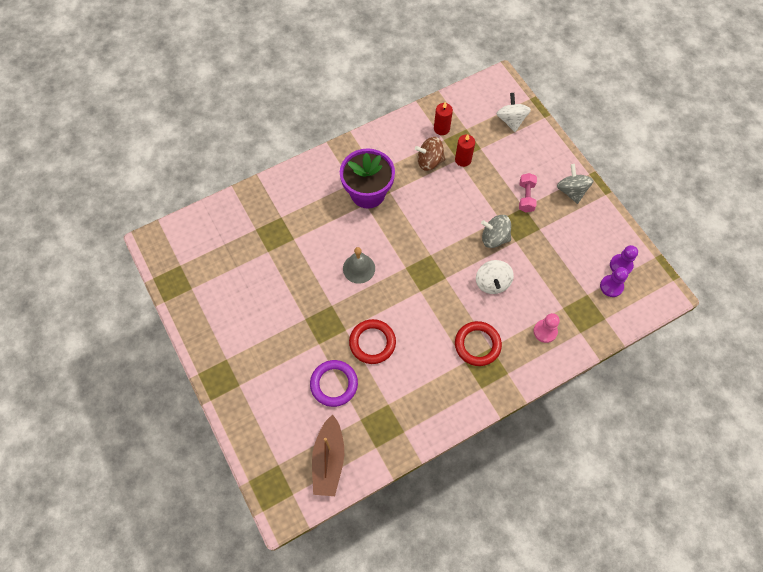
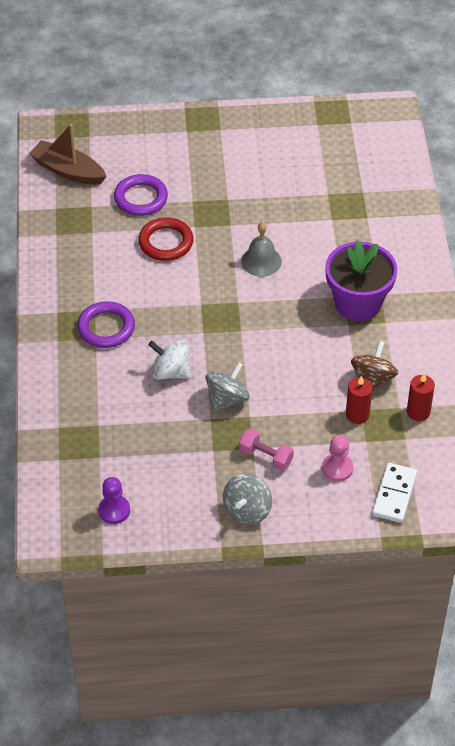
camera: 115 degrees right, 15 degrees down
(477, 345) = (106, 328): red ring -> purple ring
(511, 120) = (394, 494): white spinning top -> white domino
(545, 331) = (81, 394): pink pawn -> pink pawn (337, 468)
(571, 191) = (247, 510): grey spinning top -> grey spinning top turned 105 degrees clockwise
(611, 286) = (94, 486): purple pawn -> none

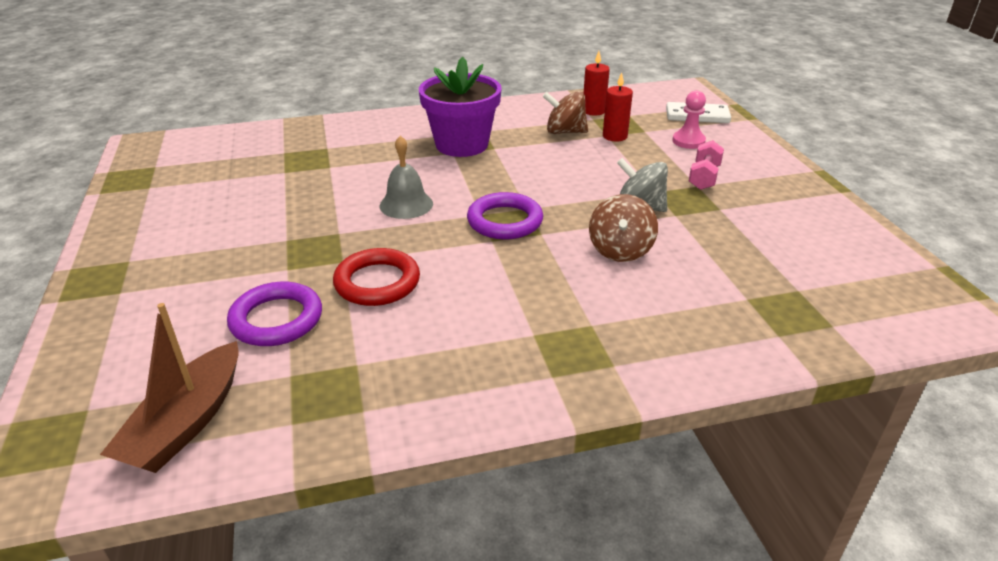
camera: 100 degrees left, 15 degrees down
(106, 328) = (566, 316): purple ring -> purple ring (505, 221)
(114, 510) = (867, 266): purple pawn -> none
(170, 372) = (620, 250): white spinning top -> brown spinning top
(247, 510) = (781, 181): grey spinning top -> none

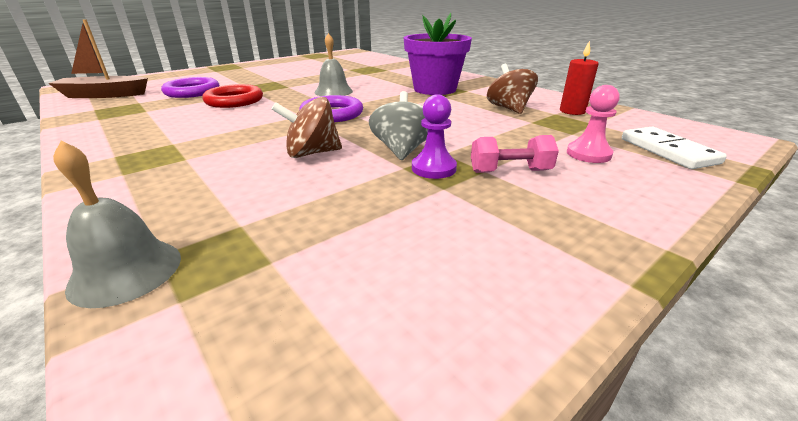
camera: 65 degrees right, 5 degrees down
(615, 136) = (534, 124): red candle -> none
(684, 203) = (433, 168): none -> purple pawn
(798, 347) = (126, 271): none -> grey bell

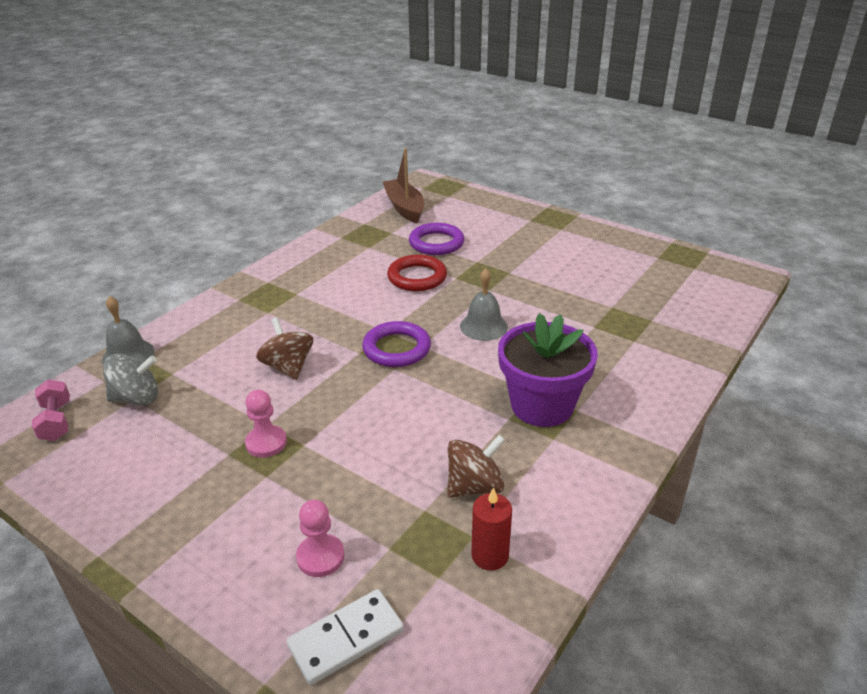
camera: 75 degrees right, 5 degrees up
(402, 150) = (304, 417): grey spinning top -> grey spinning top (136, 398)
(433, 168) = (266, 443): purple pawn -> pink pawn
(510, 171) = (265, 493): pink dumbbell -> pink dumbbell (56, 421)

